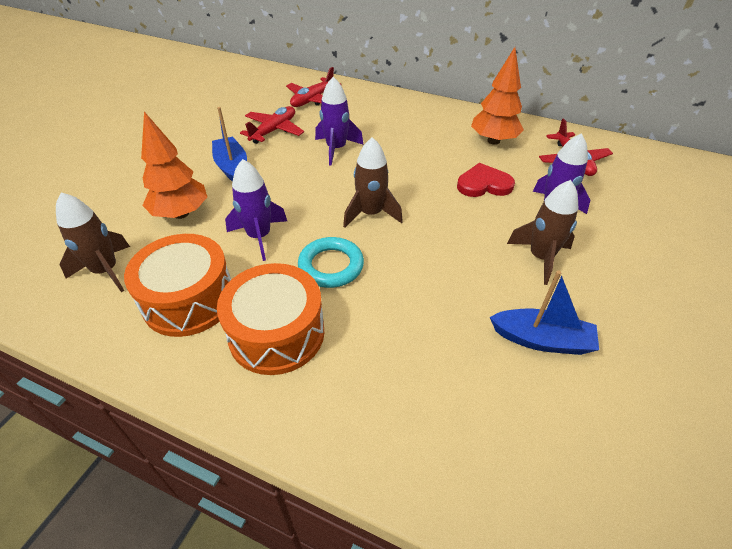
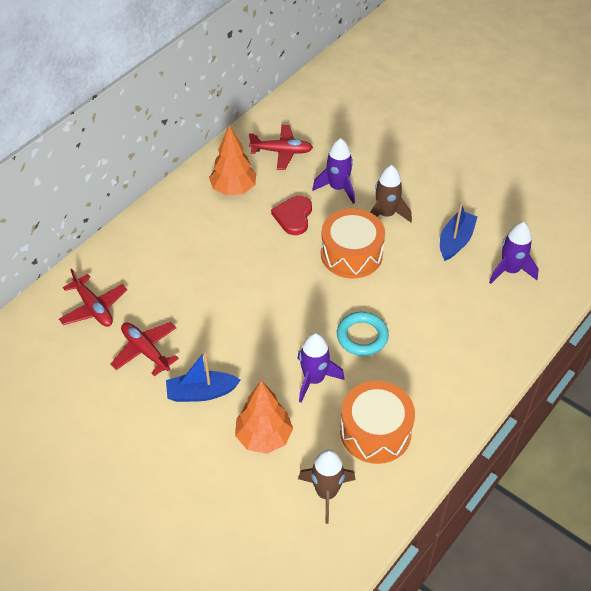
camera: 75 degrees left, 5 degrees up
(276, 333) = (420, 378): orange drum -> orange drum (351, 254)
(336, 149) = (202, 304): purple rocket -> purple rocket (510, 270)
(371, 214) = (308, 299): brown rocket -> none

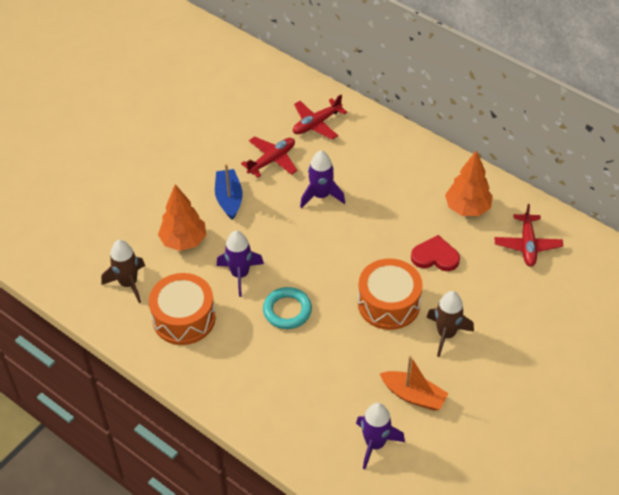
camera: 90 degrees right, 0 degrees up
(338, 188) = (480, 293): purple rocket -> purple rocket (321, 195)
(455, 241) = (413, 395): blue boat -> orange boat

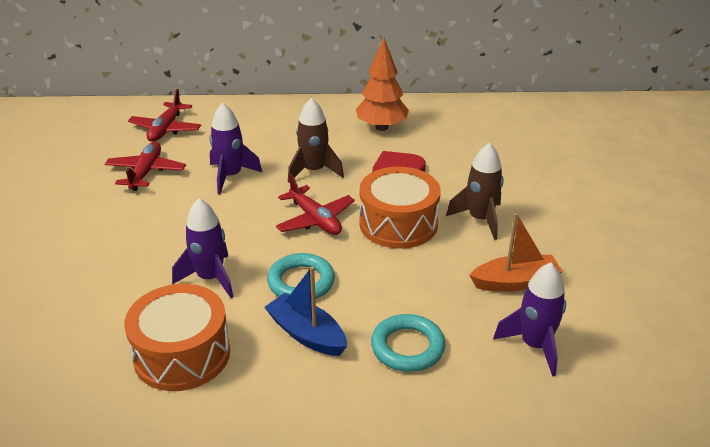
camera: 40 degrees left, 15 degrees down
(128, 284) = (68, 359): brown rocket -> brown rocket (314, 171)
(183, 241) = (106, 282): orange tree -> none
(229, 199) = (127, 221): blue boat -> blue boat (306, 334)
(303, 395) = (407, 347): none -> turquoise ring
(527, 245) = (462, 128): red plane -> red plane (315, 219)

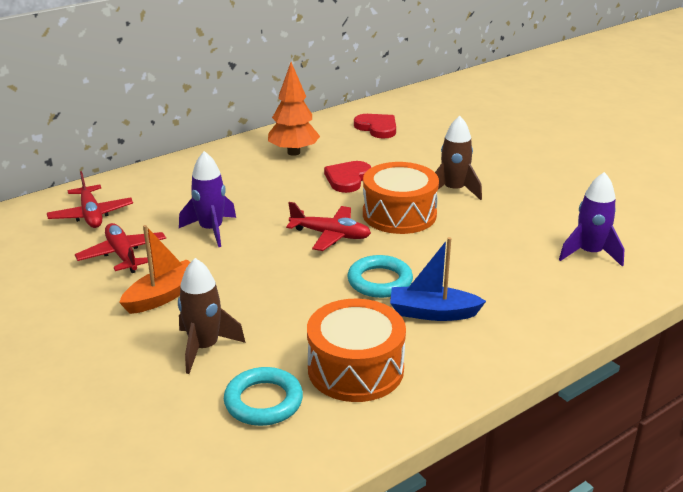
camera: 35 degrees left, 5 degrees down
(210, 278) = (302, 308): purple rocket -> none
(314, 171) = (280, 201): brown rocket -> brown rocket (204, 347)
(407, 347) = (513, 289): turquoise ring -> turquoise ring (263, 401)
(486, 128) = (377, 128): none -> red heart
(515, 282) = (529, 221): orange boat -> orange boat (163, 296)

